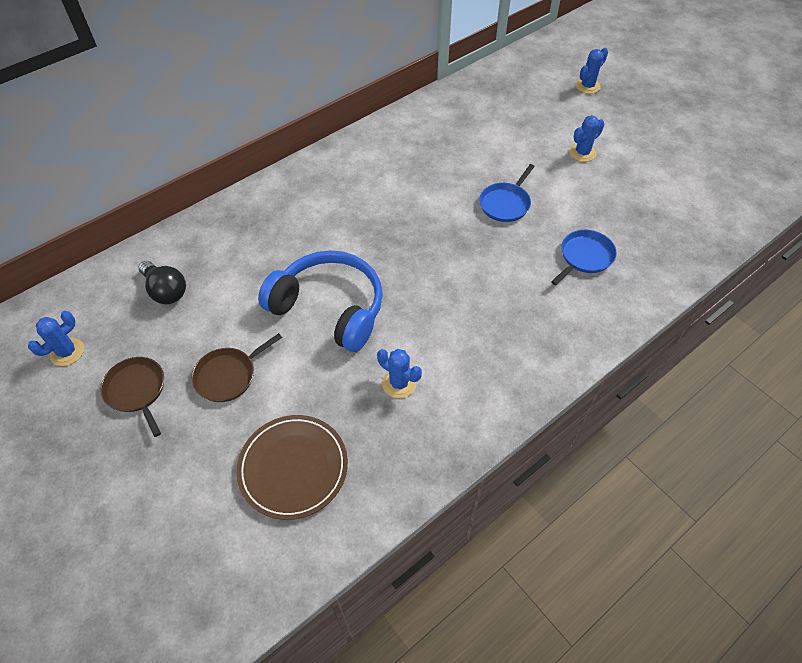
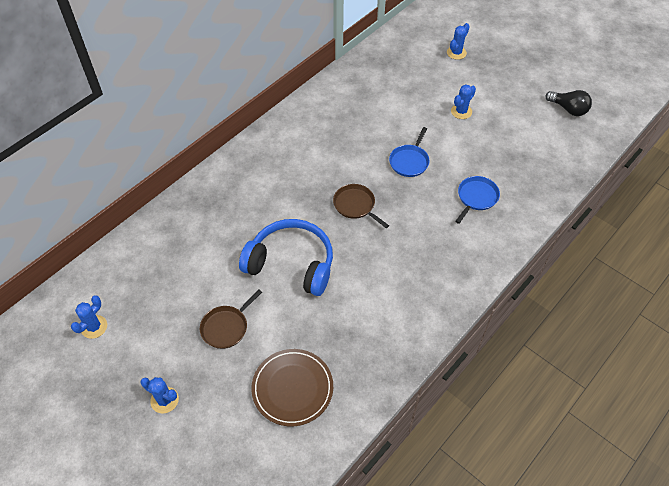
camera: 10 degrees left, 0 degrees up
(137, 390) = (158, 349): brown pan -> brown pan (356, 205)
(166, 291) = (159, 267): black light bulb -> black light bulb (568, 109)
(399, 383) = (357, 314): blue cactus -> blue cactus (164, 400)

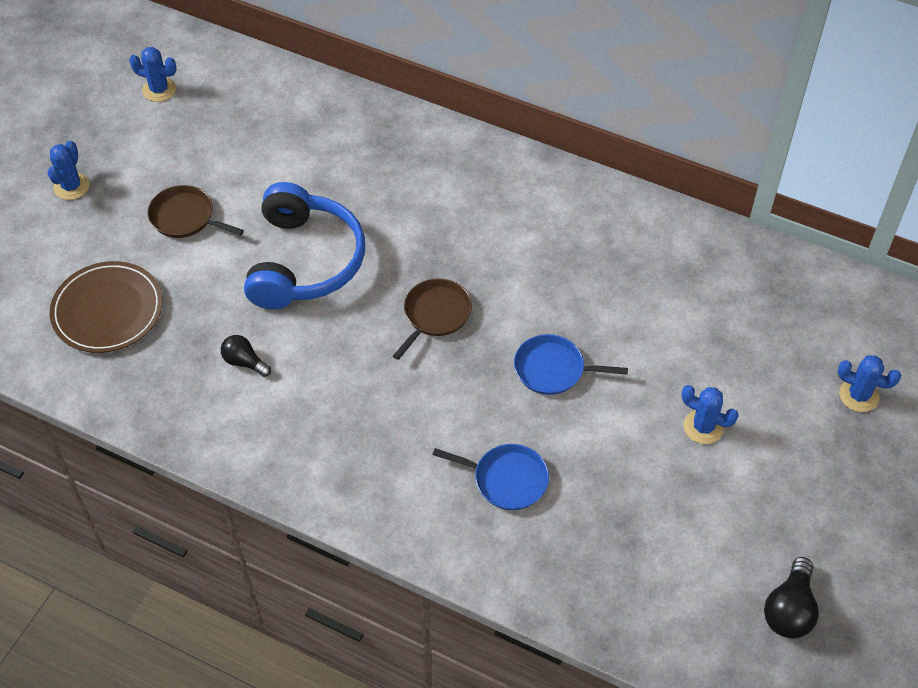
camera: 75 degrees right, 0 degrees up
(362, 310) = (244, 362): none -> black light bulb

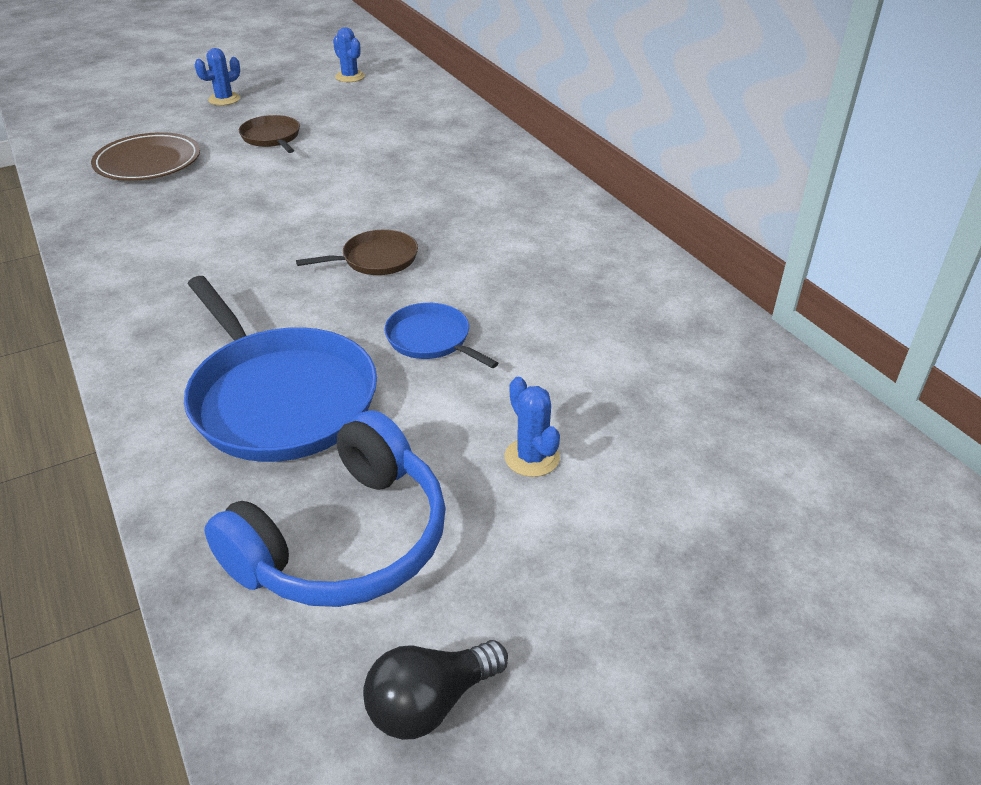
camera: 35 degrees right, 15 degrees down
(244, 362) = (190, 225): black light bulb -> none
(304, 261) = (319, 189): blue headphones -> blue headphones (344, 540)
(506, 479) = (280, 398): blue pan -> blue pan, size x2.02
(859, 395) = (762, 524): blue cactus -> none

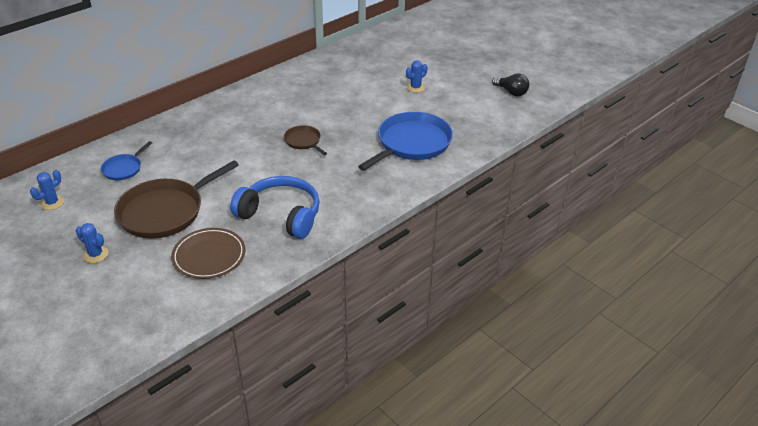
camera: 105 degrees left, 0 degrees up
(272, 137) = (165, 211): brown pan -> brown pan, size x2.02
(344, 540) = (469, 115): blue headphones -> blue headphones (281, 215)
(431, 339) = (360, 116): blue pan -> blue pan (124, 168)

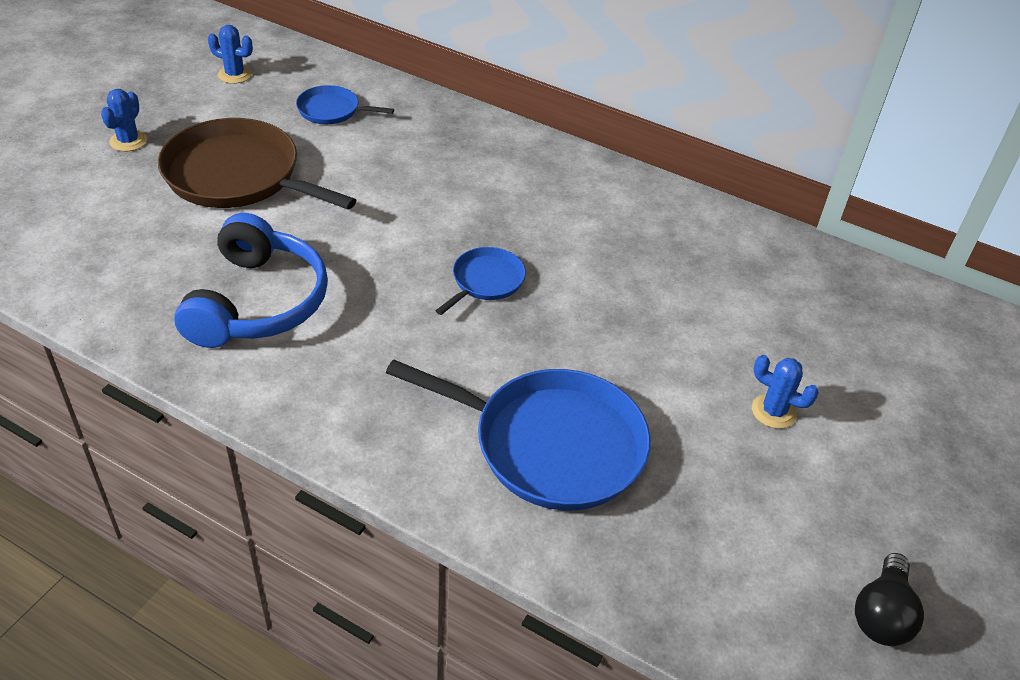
camera: 70 degrees right, 5 degrees up
(209, 256) = (138, 247): brown plate -> none
(303, 141) = (485, 281): brown pan -> blue pan

